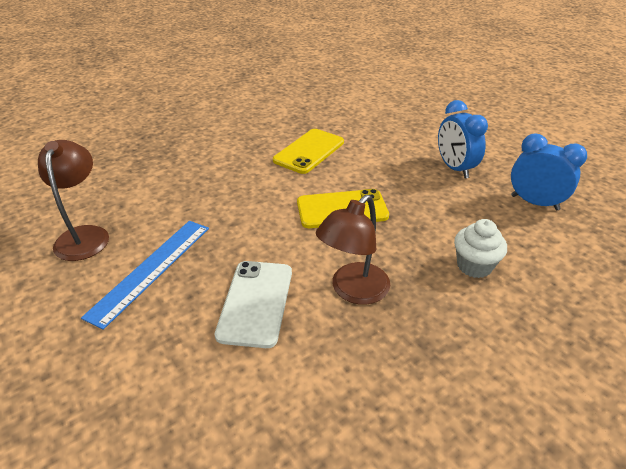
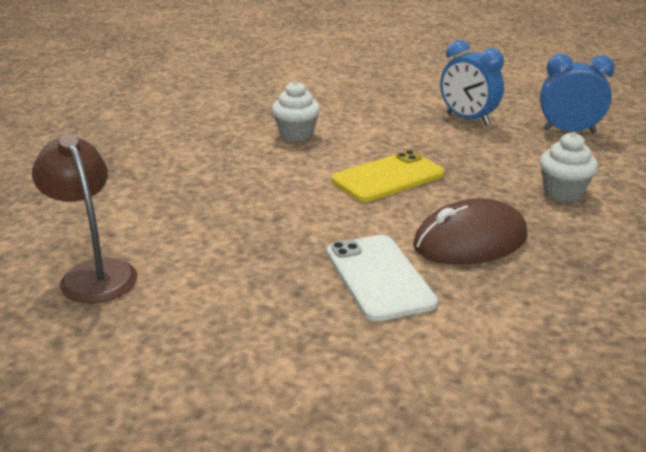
camera: 25 degrees left, 10 degrees down
(151, 269) = (222, 282): blue ruler -> none
(309, 151) = (296, 134): yellow phone -> white cupcake
(353, 291) = (470, 241): brown lamp -> brown mouse

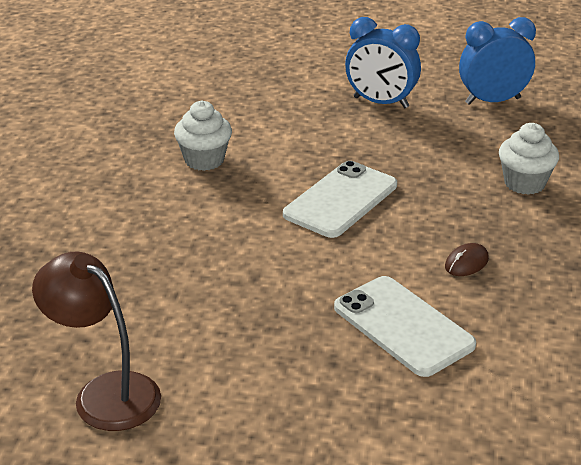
camera: 20 degrees left, 5 degrees up
(388, 177) = (341, 200): yellow phone -> white phone
(470, 241) = (466, 263): brown mouse -> brown mouse, size x0.41

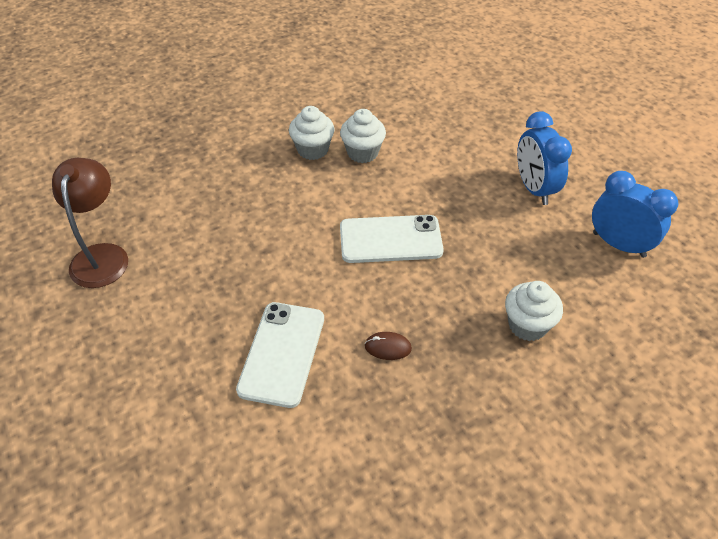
camera: 50 degrees right, 15 degrees up
(154, 185) = (312, 150): none -> white cupcake

